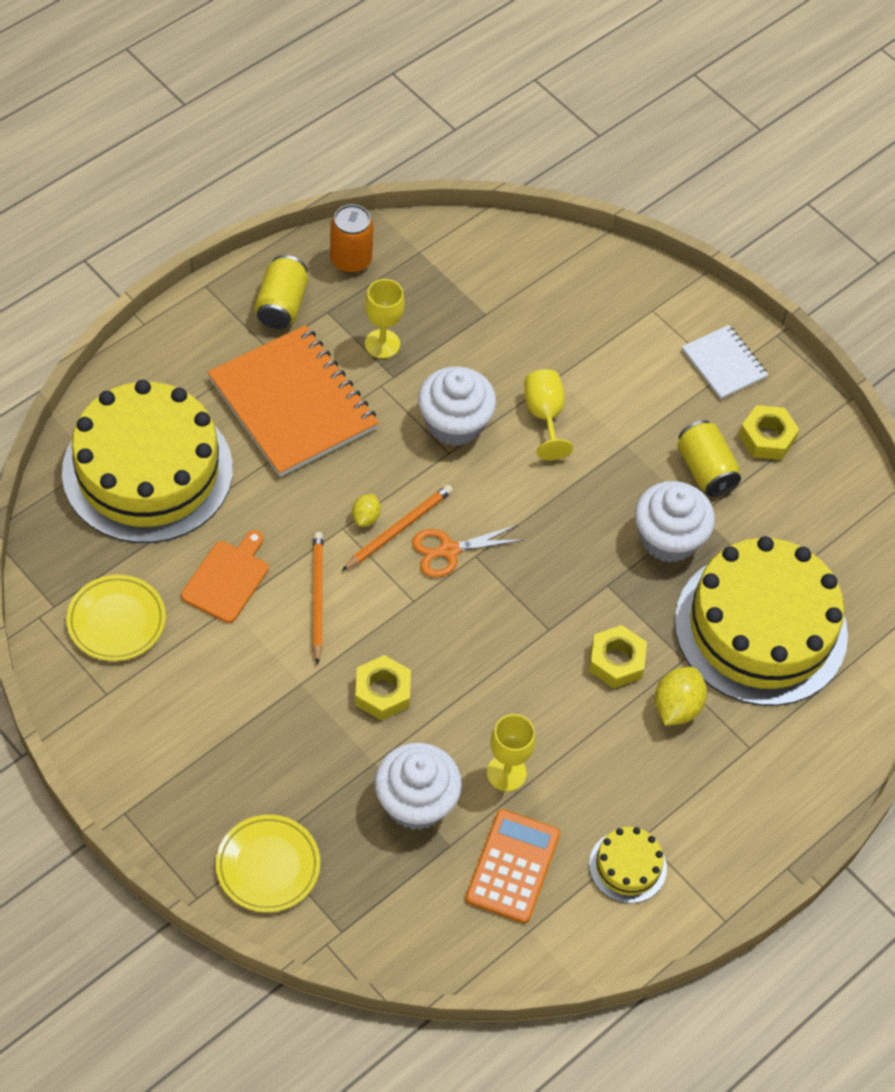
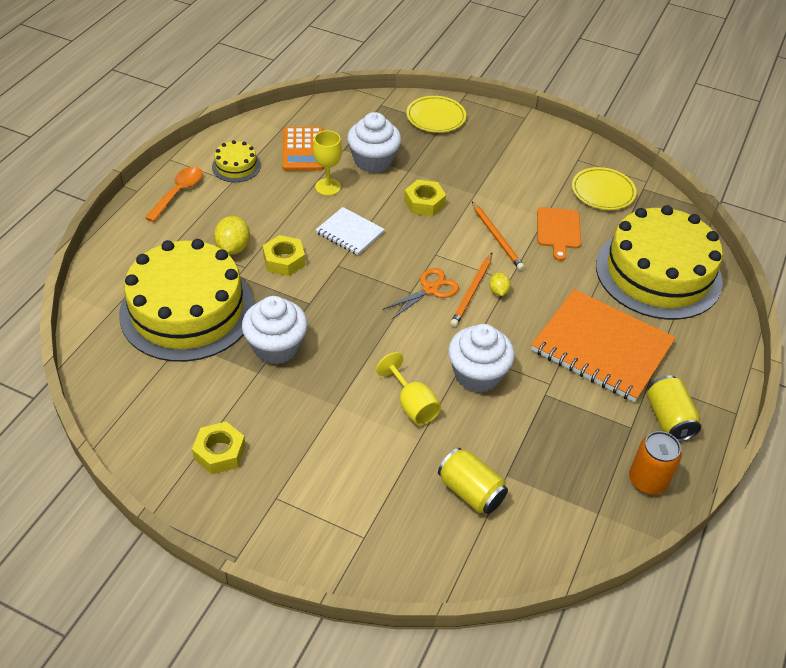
camera: 160 degrees right, 10 degrees down
(382, 344) = (571, 416): yellow goblet -> none
(705, 470) = (265, 407): yellow can -> yellow can (471, 491)
(724, 364) = (278, 507): white notebook -> white notebook (350, 232)
(728, 840) = (178, 193): none -> orange spoon

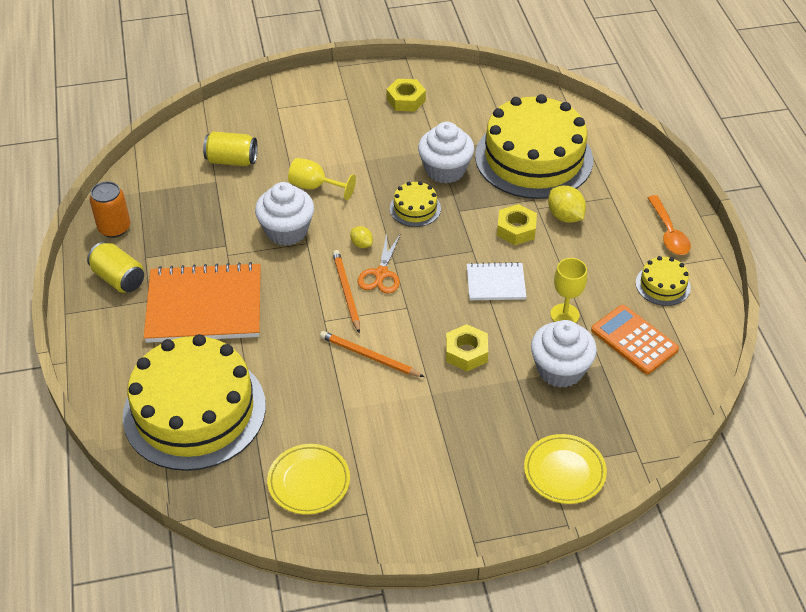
camera: 145 degrees right, 0 degrees up
(344, 327) = (415, 208): none -> yellow cake
(498, 291) = (325, 305): yellow lemon -> yellow lemon (361, 244)
(558, 230) = (319, 400): orange cutting board -> none

